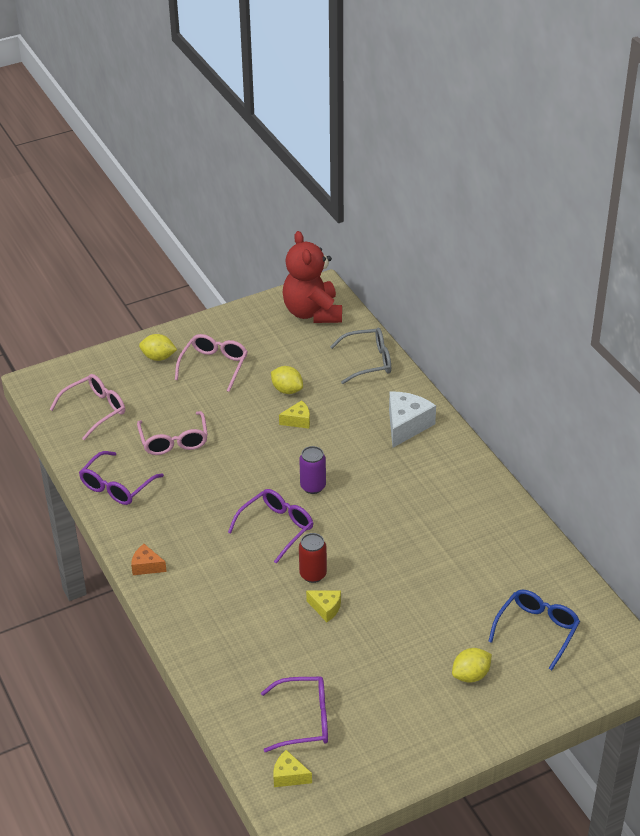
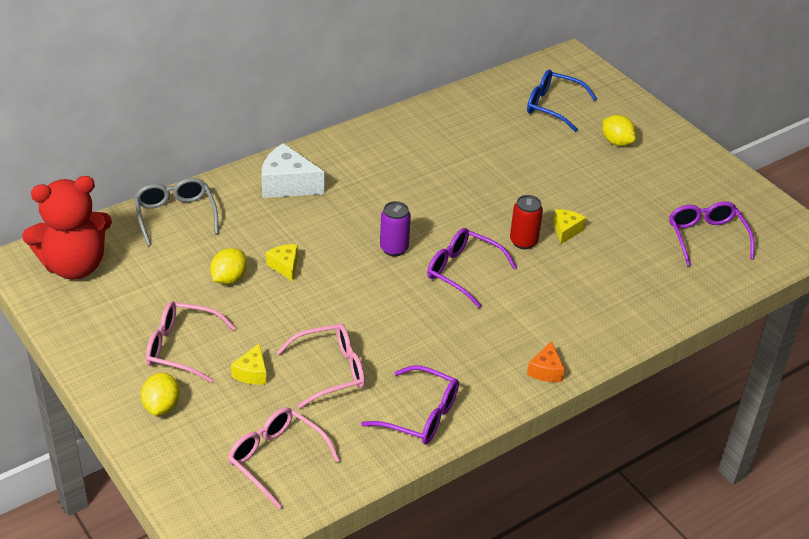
camera: 100 degrees left, 0 degrees up
(289, 776) = (771, 243): yellow cheese -> yellow cheese (252, 373)

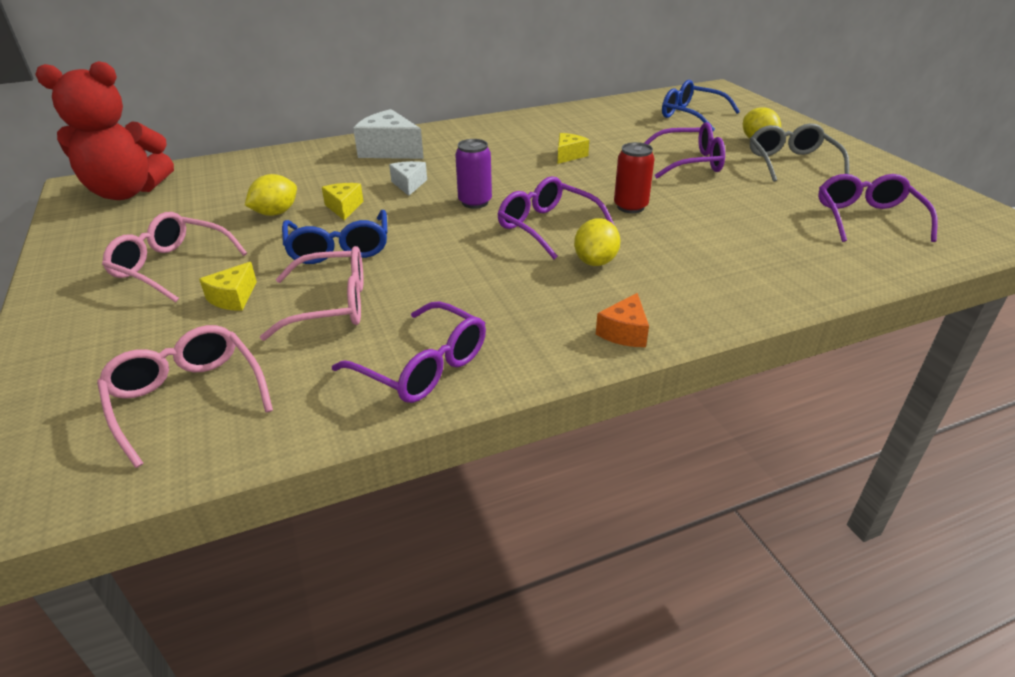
camera: 15 degrees right, 5 degrees down
(162, 406) = (96, 320): yellow lemon -> yellow lemon (595, 261)
(175, 215) = (261, 164): grey glasses -> grey glasses (791, 162)
(306, 314) = (339, 248): none -> blue glasses
(327, 231) = (409, 184): none -> white cheese
(562, 178) = (689, 162): none -> purple glasses
(566, 230) = (685, 201): yellow cheese -> yellow cheese (569, 155)

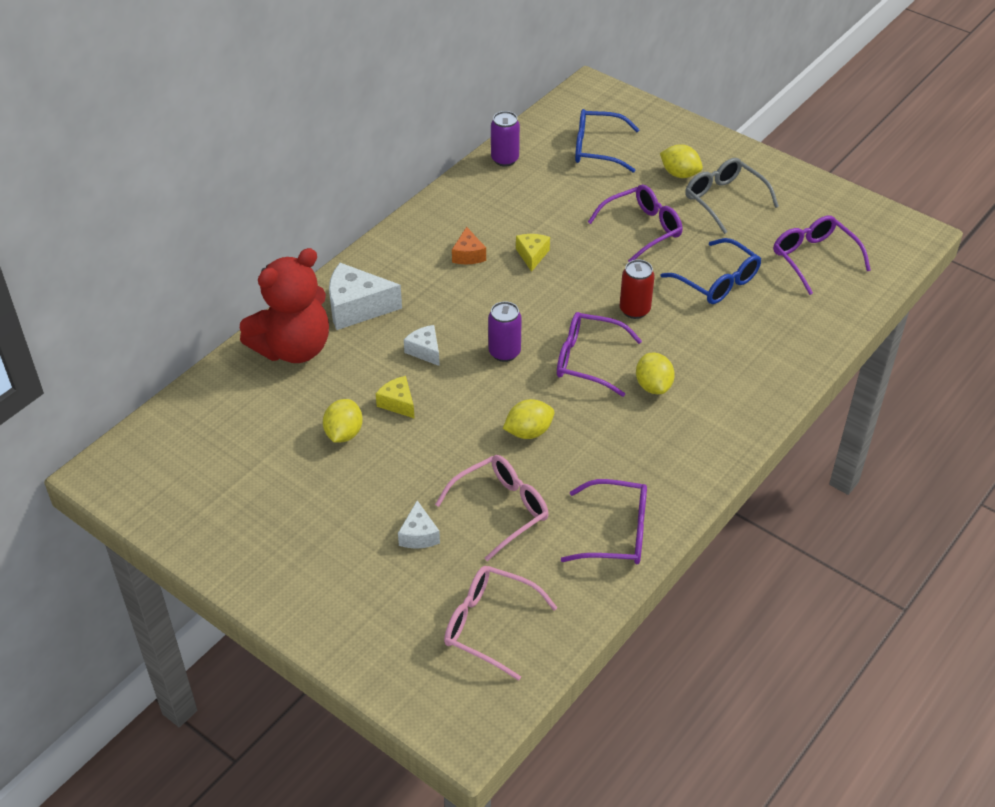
camera: 30 degrees left, 10 degrees up
(127, 192) = (164, 464): red teddy bear -> red teddy bear (293, 348)
(171, 266) = (328, 528): pink glasses -> none
(233, 298) = (419, 535): yellow cheese -> white cheese
(339, 248) = (445, 452): blue glasses -> blue glasses (717, 282)
(431, 258) = (528, 432): none -> yellow lemon
(604, 106) = (505, 159): none -> purple can
(624, 332) = (720, 448): orange cheese -> orange cheese (468, 255)

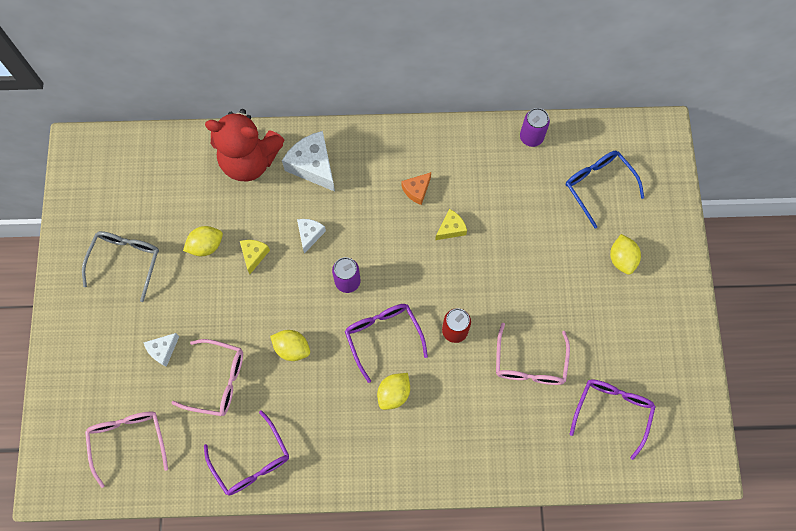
camera: 50 degrees right, 25 degrees up
(642, 229) = (540, 277): purple glasses -> none
(717, 282) = (529, 364): blue glasses -> pink glasses
(724, 199) = (621, 308): grey glasses -> grey glasses (126, 261)

